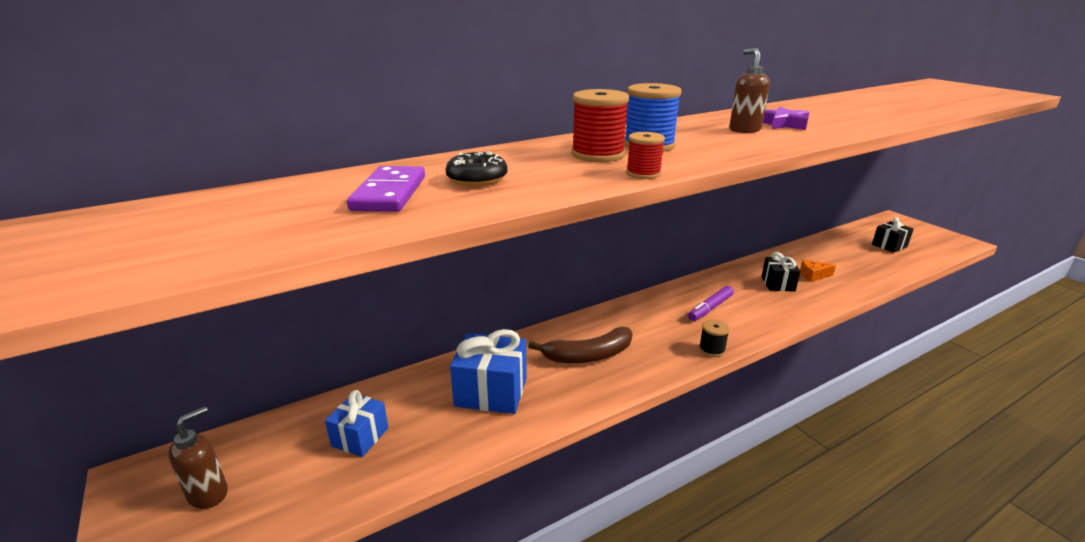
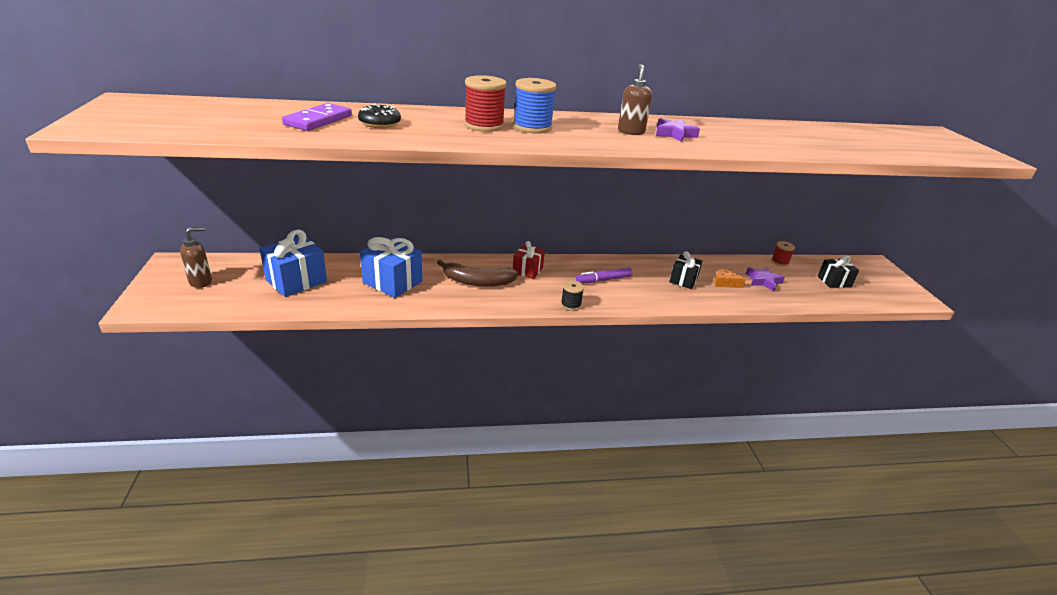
camera: 20 degrees right, 5 degrees up
(360, 437) = (296, 281): blue gift -> blue gift, size x1.60
(626, 322) = (527, 270): none -> red gift
(643, 173) = (488, 143): red spool -> red spool (779, 262)
(839, 263) = (763, 281): none -> purple star

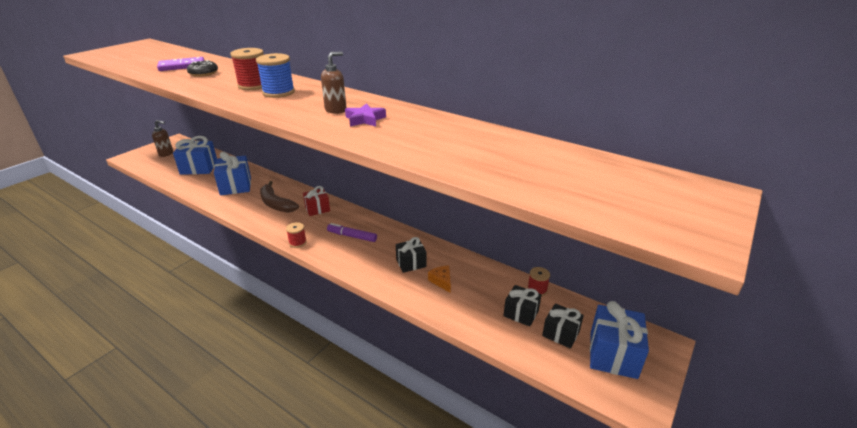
camera: 45 degrees right, 0 degrees up
(570, 305) = (297, 242): black spool -> red spool
(763, 281) = (482, 297): purple star -> none
(798, 280) = (521, 313): none -> black gift
(870, 280) = (613, 354): none -> blue gift

